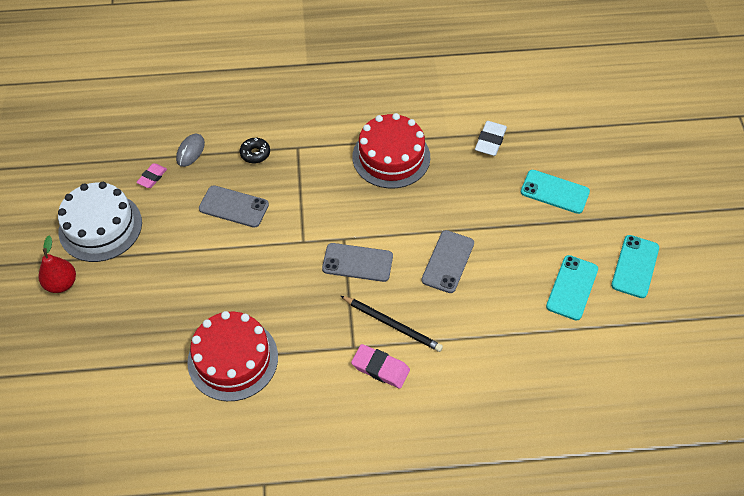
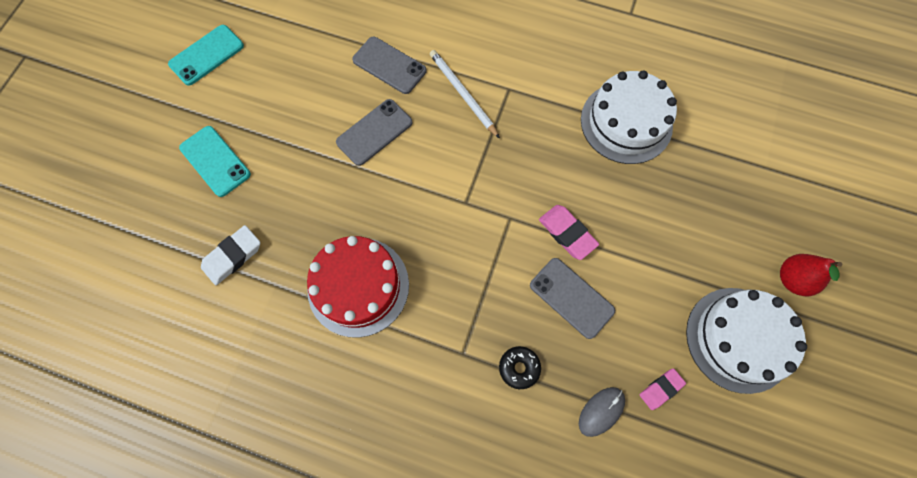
camera: 155 degrees left, 15 degrees up
(233, 359) = (626, 122): red cake -> white cake
(357, 263) = (464, 169): grey phone -> grey phone (389, 65)
(380, 368) = (493, 61): pink eraser -> pink eraser (567, 233)
(392, 324) = (462, 94): black pencil -> white pencil
(572, 287) = (278, 60): turquoise phone -> none

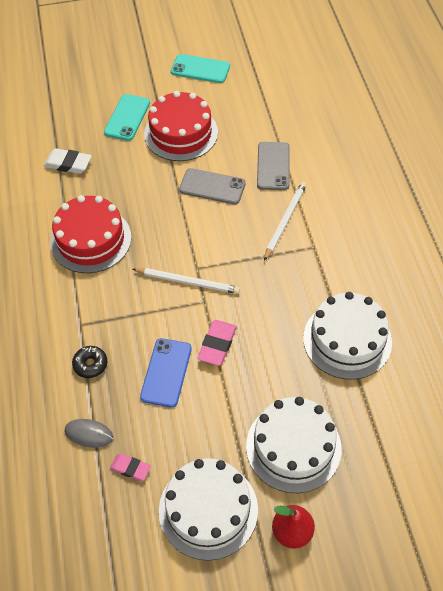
camera: 60 degrees right, 15 degrees down
(281, 122) = (181, 133): none -> red cake
(477, 219) = (188, 282): none -> white pencil
(571, 298) = (166, 372): grey phone -> blue phone
(711, 230) = (293, 447): none -> white cake

